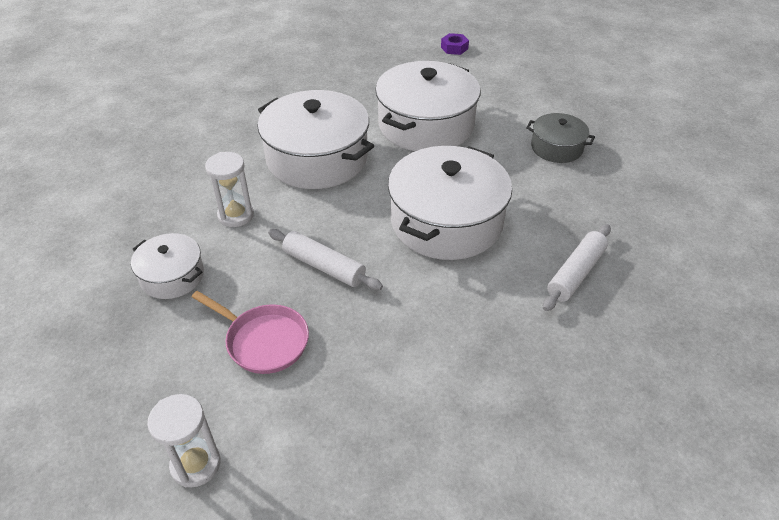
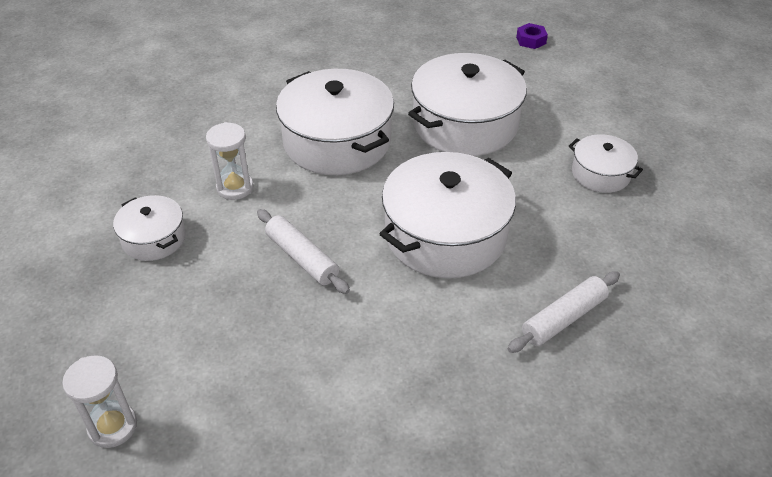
camera: 15 degrees right, 0 degrees up
(263, 341) = (216, 321): pink pan -> none
(556, 148) = (600, 174): grey pot -> white pot

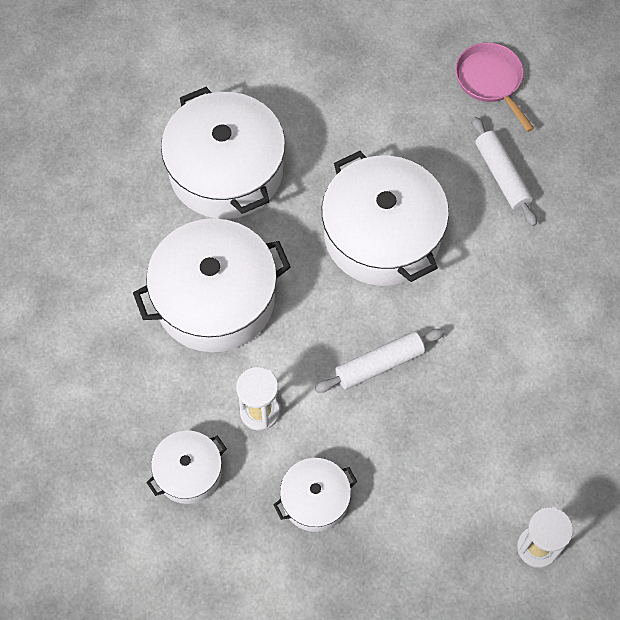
camera: 75 degrees left, 20 degrees up
(531, 40) = (98, 60): purple nut -> none
(600, 174) = (338, 81): white pot -> white pot (188, 472)
(680, 288) = (490, 81): none -> pink pan

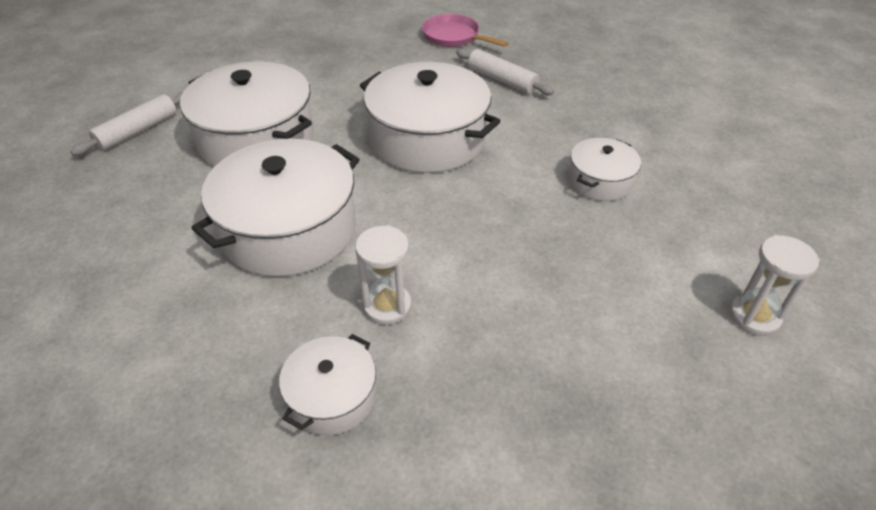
camera: 25 degrees left, 20 degrees down
(315, 499) = (498, 365): white pot -> white pot (600, 181)
(379, 365) = (487, 226): white rolling pin -> white rolling pin (138, 131)

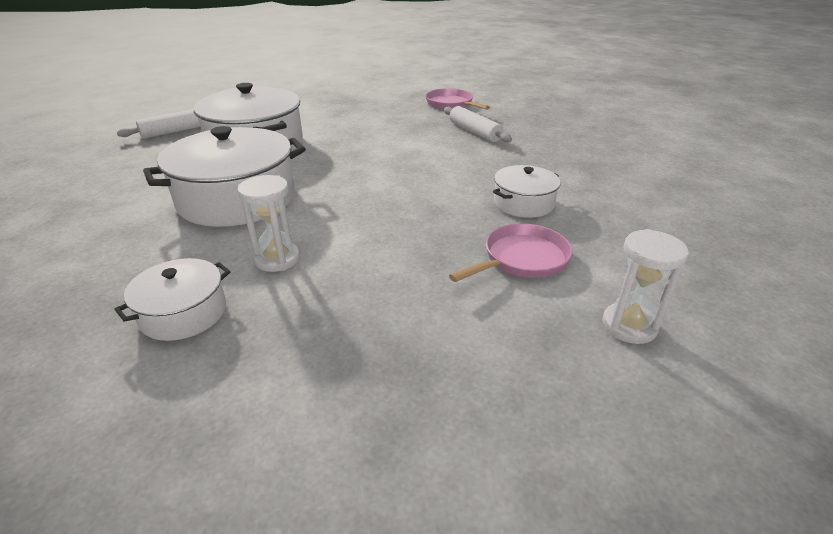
camera: 15 degrees right, 10 degrees down
(428, 139) = (388, 159): white pot -> none
(630, 257) = (521, 259): none -> pink pan

